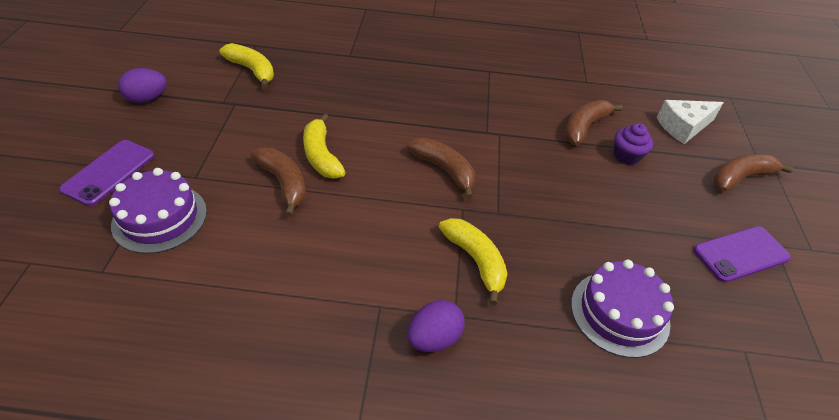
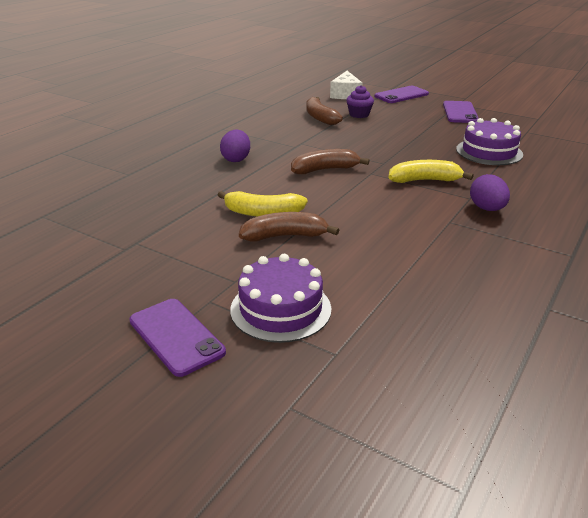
camera: 60 degrees left, 15 degrees down
(147, 99) = (59, 296): purple egg -> purple egg (236, 159)
(252, 70) = (88, 224): yellow banana -> none
(740, 178) = (401, 95): brown banana -> purple phone

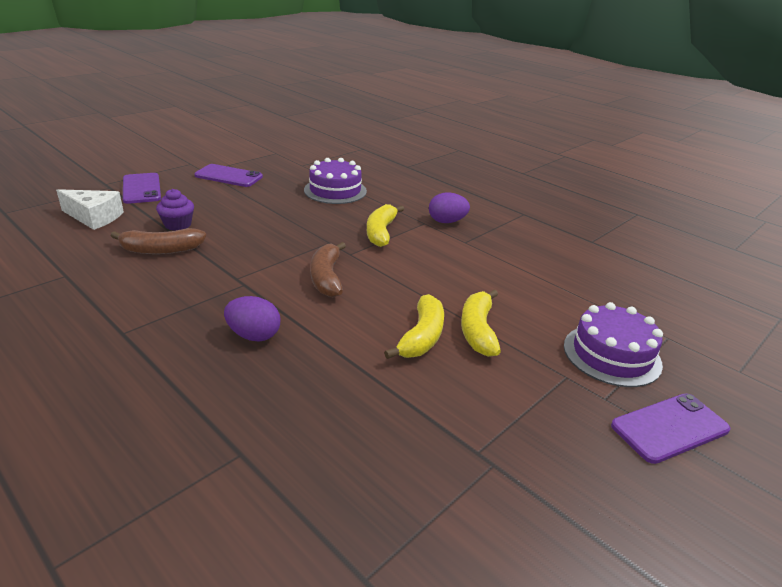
camera: 80 degrees left, 0 degrees up
(285, 236) = (478, 330): brown banana -> yellow banana

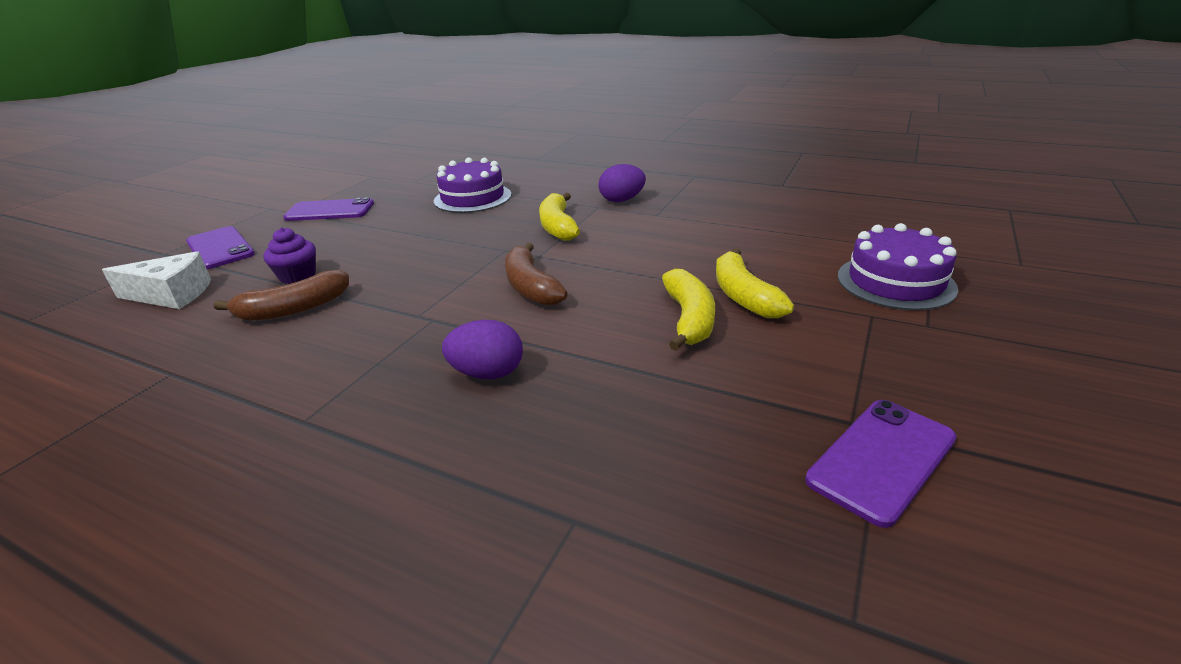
camera: 15 degrees left, 0 degrees up
(669, 428) = (1012, 334): purple phone -> purple phone (881, 459)

